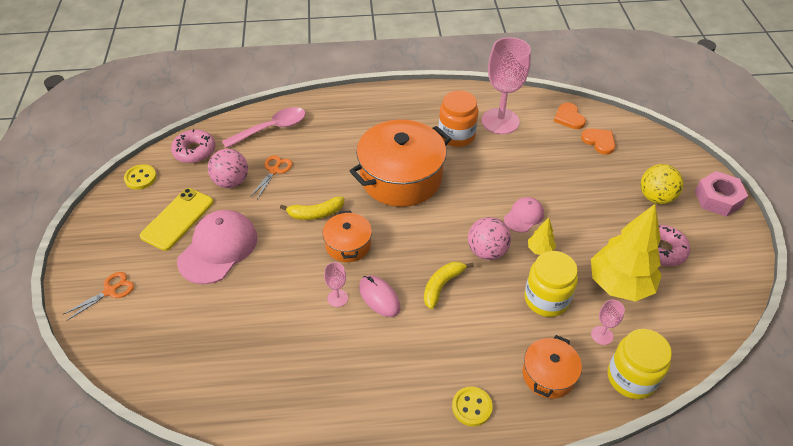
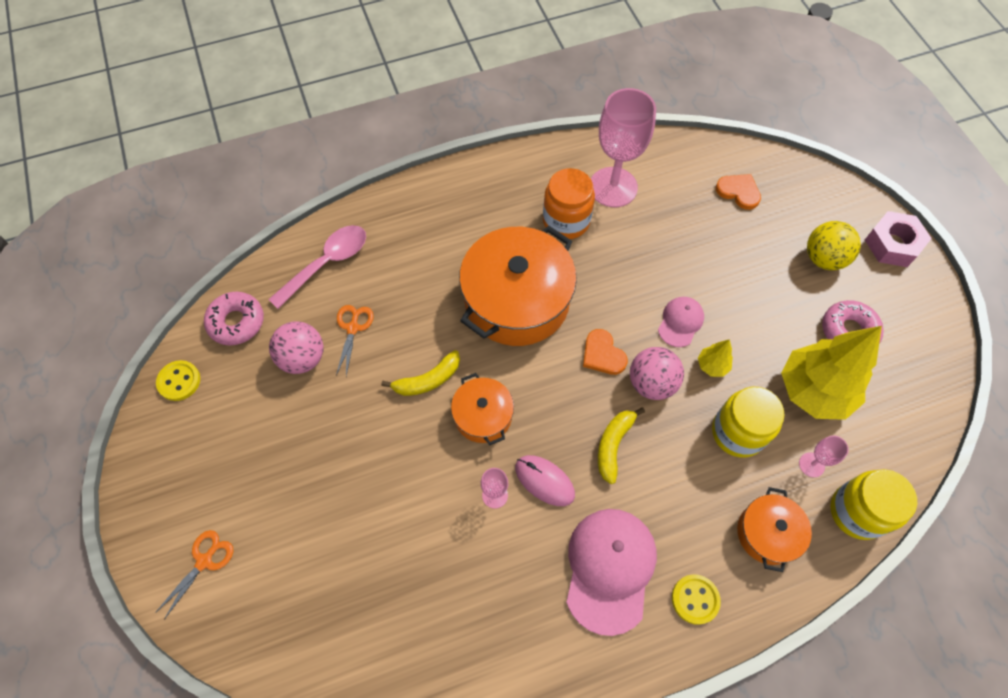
camera: 15 degrees left, 15 degrees up
(177, 219) = (252, 432): yellow phone -> none
(218, 248) = (322, 463): pink cap -> pink cap (610, 569)
(569, 118) = (694, 164): orange heart -> orange heart (603, 354)

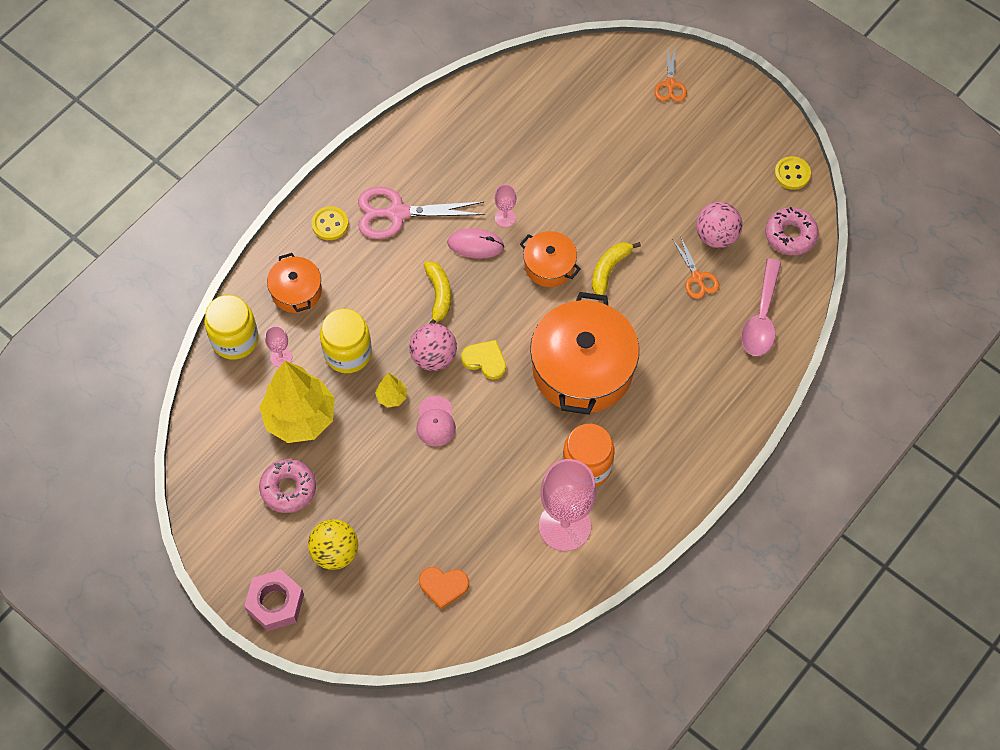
camera: 150 degrees right, 0 degrees up
(603, 354) = (485, 360): orange heart -> yellow heart
(610, 569) = (397, 213): pink cap -> pink scissors

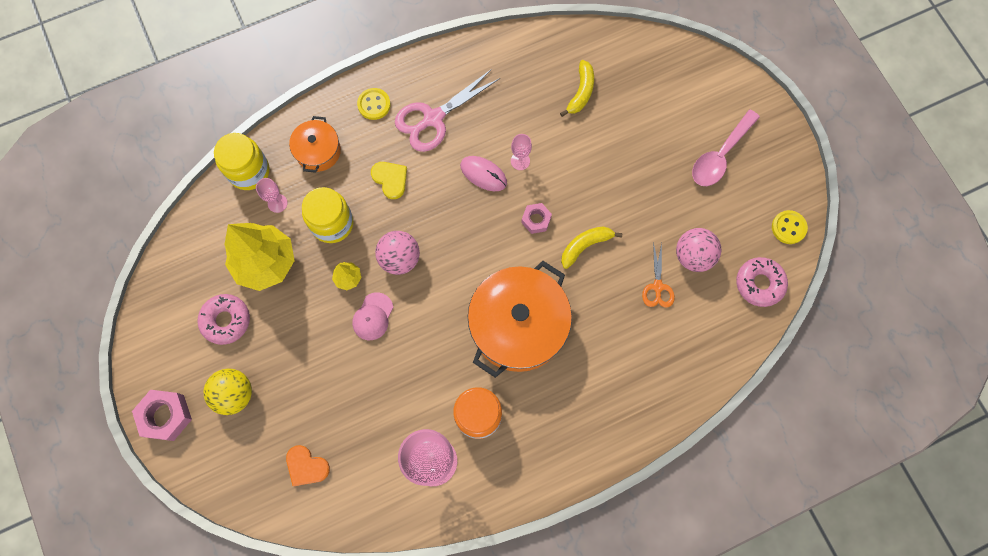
camera: 25 degrees right, 10 degrees up
(397, 213) = (433, 118): pink scissors -> pink scissors turned 60 degrees counterclockwise
(439, 295) = (431, 205): yellow banana -> yellow banana (581, 92)
(485, 360) = (440, 280): yellow heart -> yellow heart (390, 179)
(549, 266) = (536, 220): orange pot -> pink nut
(670, 84) = (720, 100): orange scissors -> none
(761, 317) = (696, 348): pink spoon -> pink spoon (720, 155)

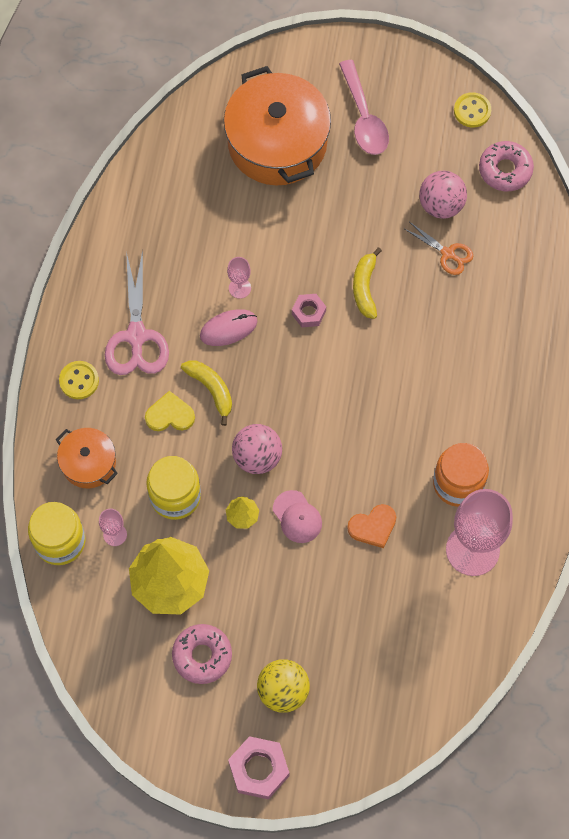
camera: 55 degrees left, 5 degrees down
(306, 466) = (400, 666): orange heart -> orange heart (373, 526)
(518, 325) = (398, 394): orange pot -> orange pot (277, 143)
(581, 92) = (211, 190): yellow banana -> yellow banana (211, 389)

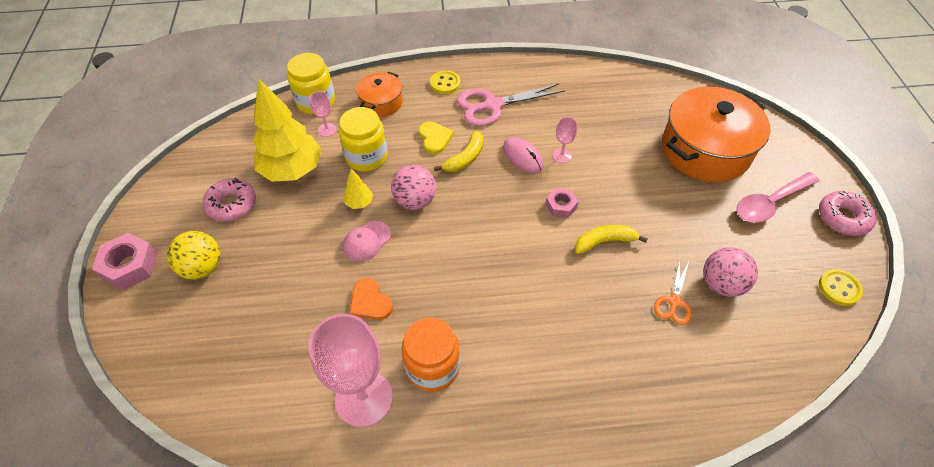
camera: 75 degrees right, 15 degrees down
(505, 170) = (795, 333): pink donut -> pink donut (843, 218)

